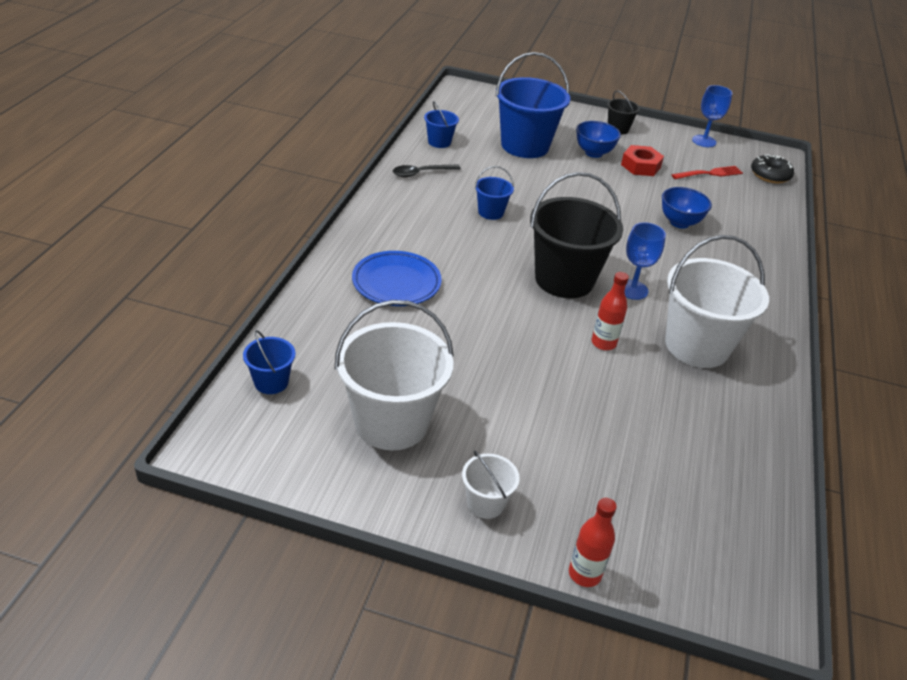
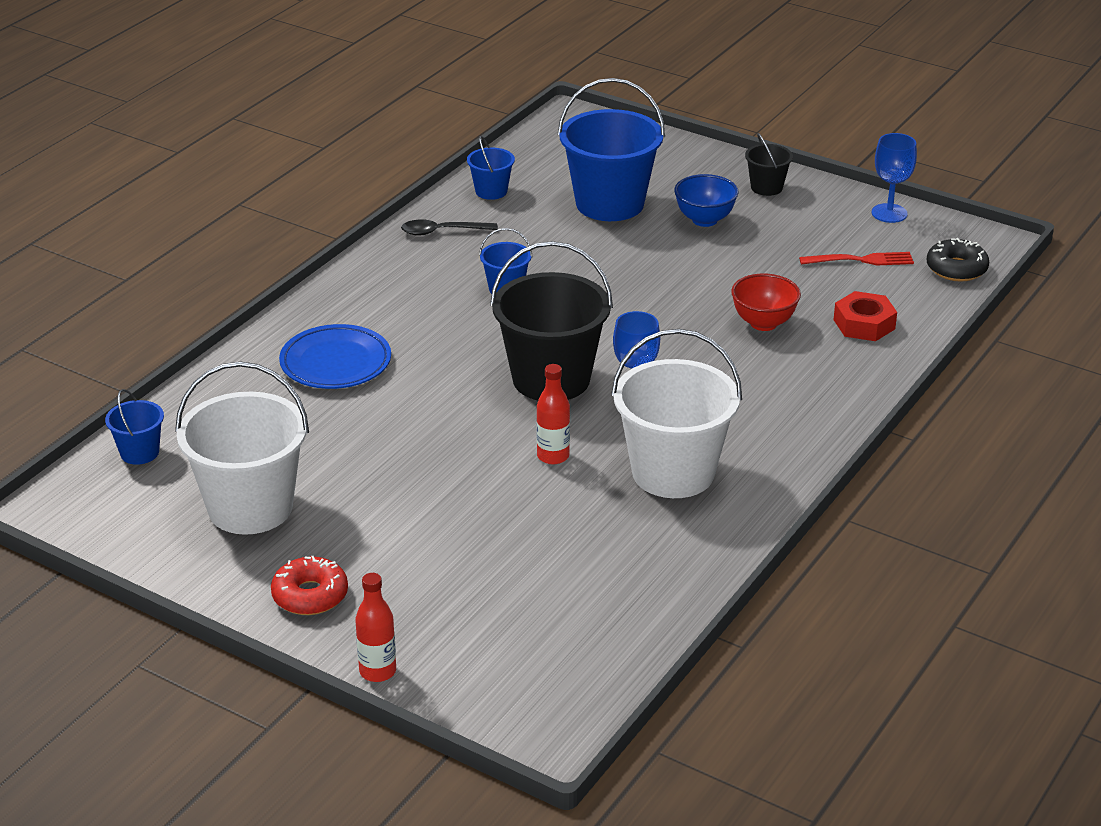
camera: 20 degrees right, 5 degrees down
(485, 503) = (310, 595): white bucket -> red donut
(640, 166) = (762, 243): red nut -> red nut (864, 324)
(679, 223) = (763, 323): blue bowl -> red bowl

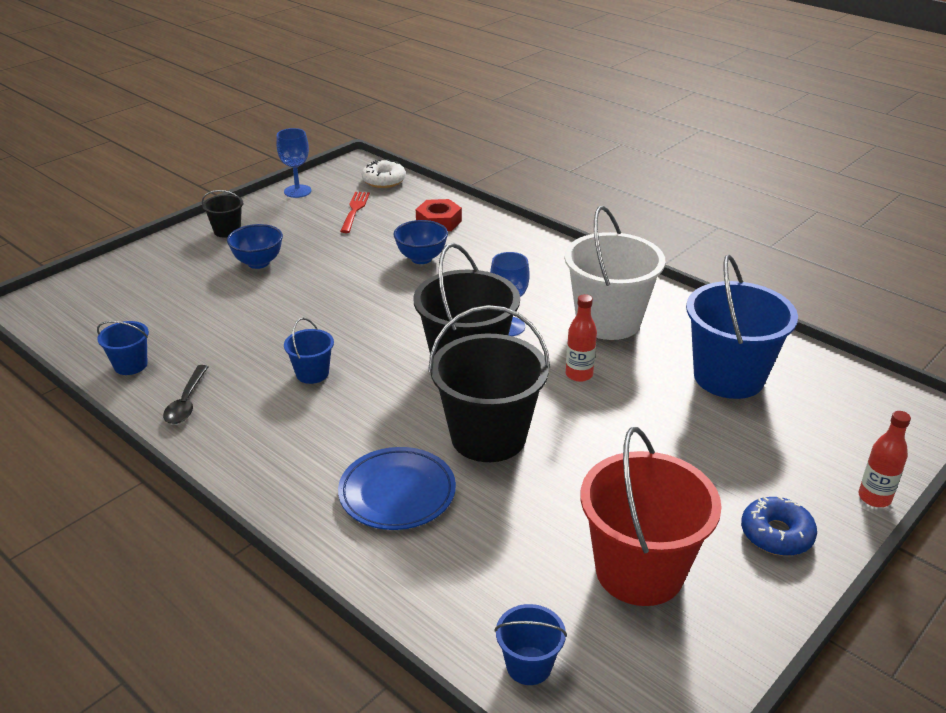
camera: 80 degrees left, 0 degrees up
(250, 507) = (639, 571): white bucket -> red bucket
(310, 595) = (776, 534): red donut -> blue donut
(428, 405) = (488, 437): none -> black bucket
(610, 204) = (201, 303): blue bucket -> blue bucket (728, 377)
(763, 323) = (421, 258): red bowl -> blue bowl
(956, 269) = (384, 180): black donut -> white donut

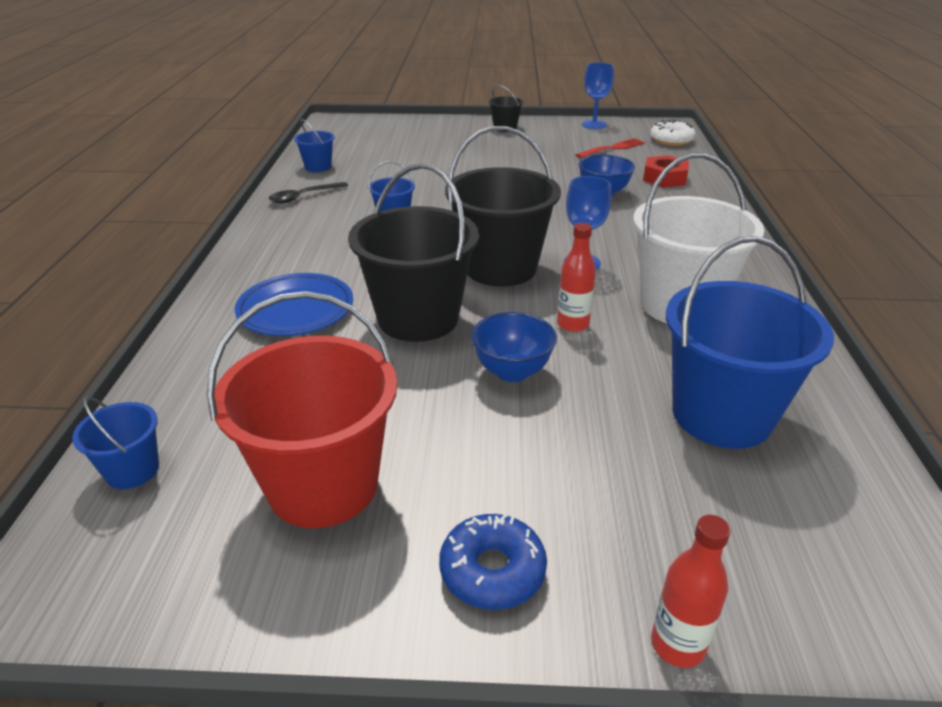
camera: 50 degrees right, 0 degrees up
(258, 263) = (488, 150): blue bowl -> blue bowl (512, 372)

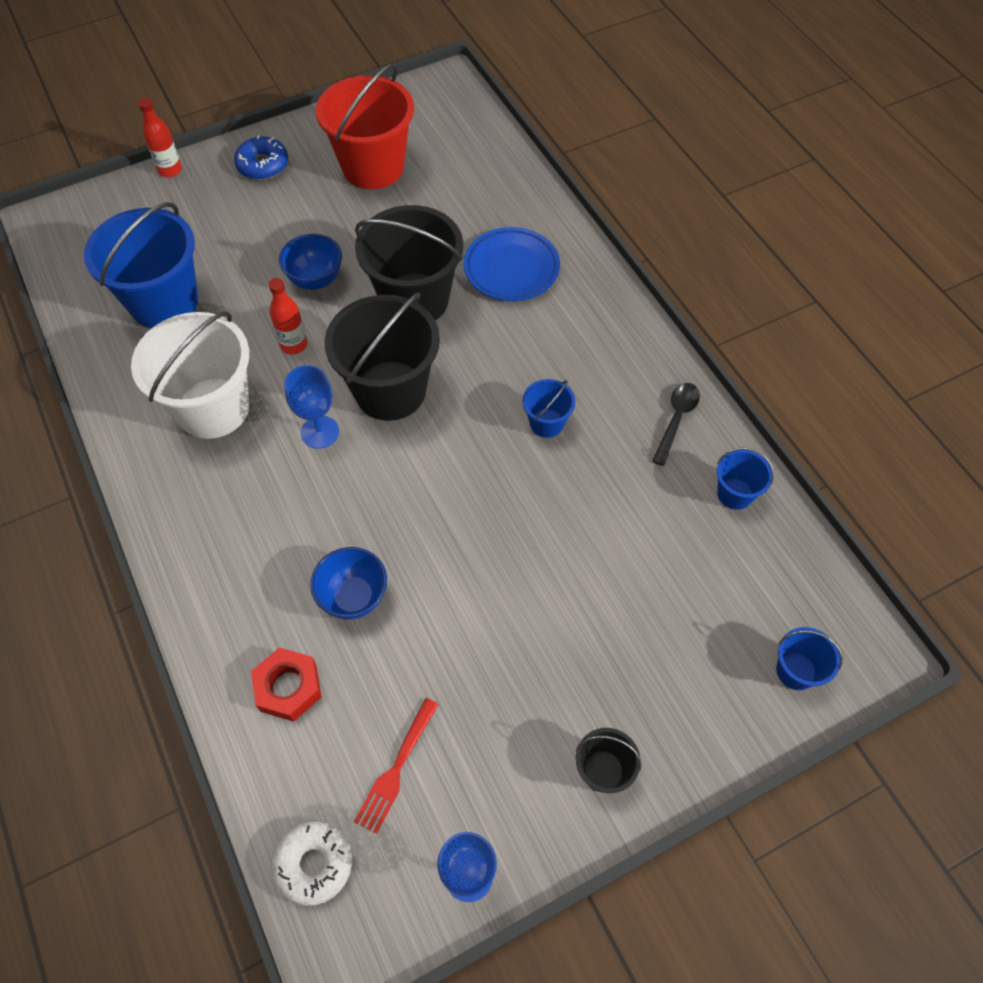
camera: 150 degrees right, 25 degrees up
(132, 470) = (476, 135): blue bucket -> blue bucket (796, 671)

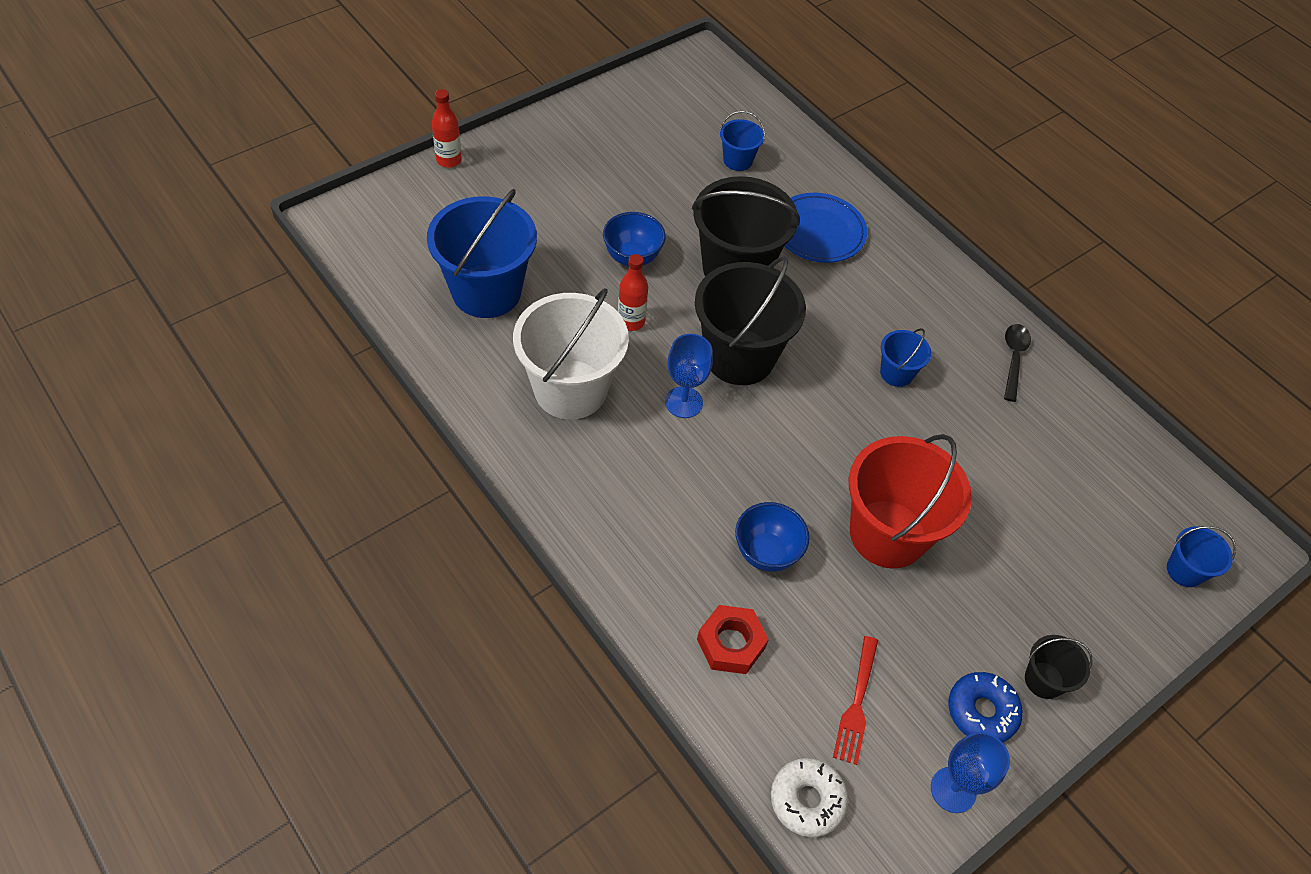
camera: 15 degrees left, 5 degrees down
(263, 165) = (542, 149): blue donut -> blue donut (981, 711)
(373, 167) = (654, 144): red bucket -> red bucket (887, 534)
(735, 493) = (1085, 420): blue bucket -> blue bucket (737, 160)

